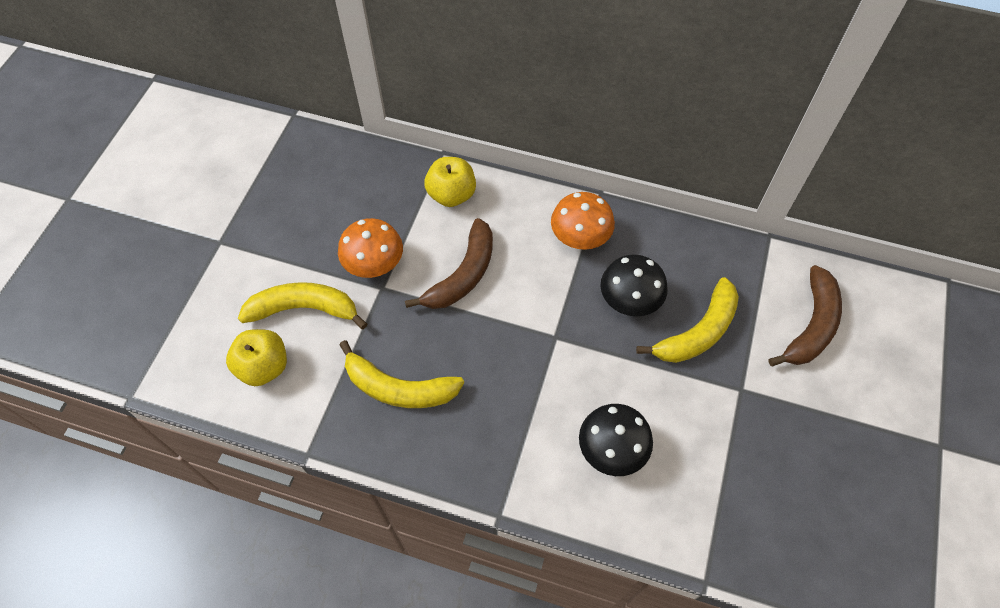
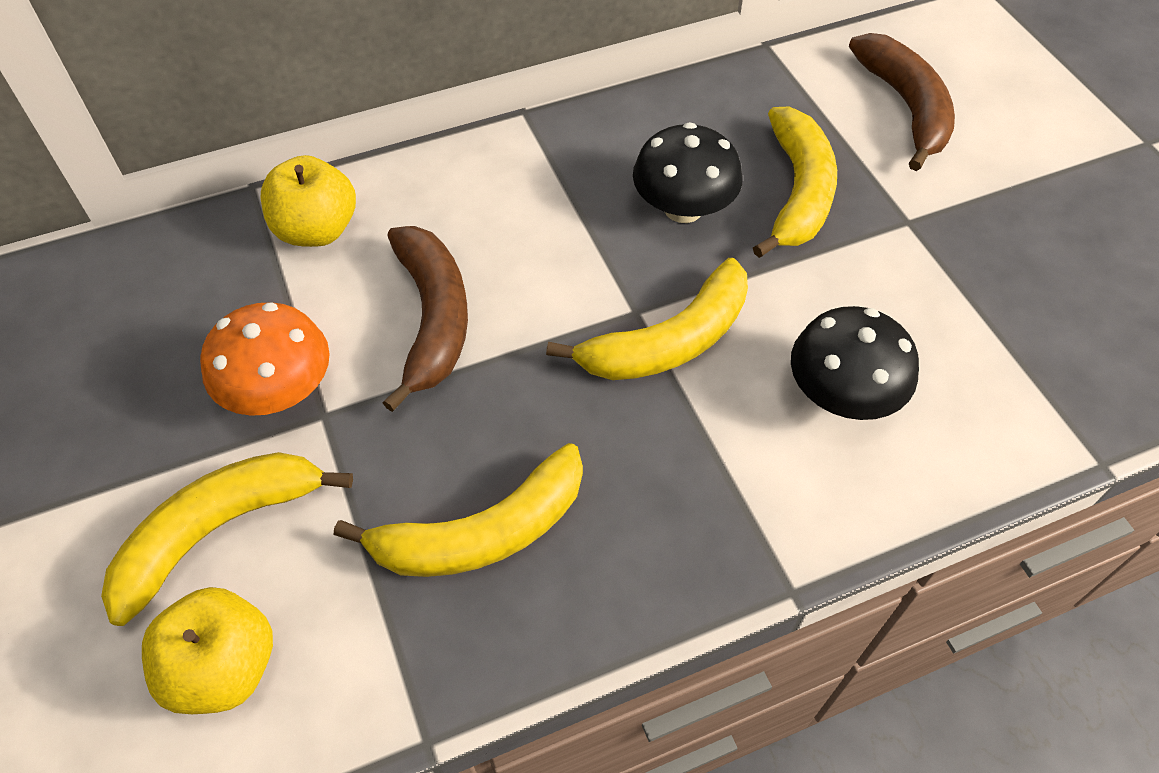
camera: 40 degrees left, 5 degrees down
(556, 362) = (668, 341): none -> yellow banana
(580, 237) = (548, 175): orange mushroom -> none

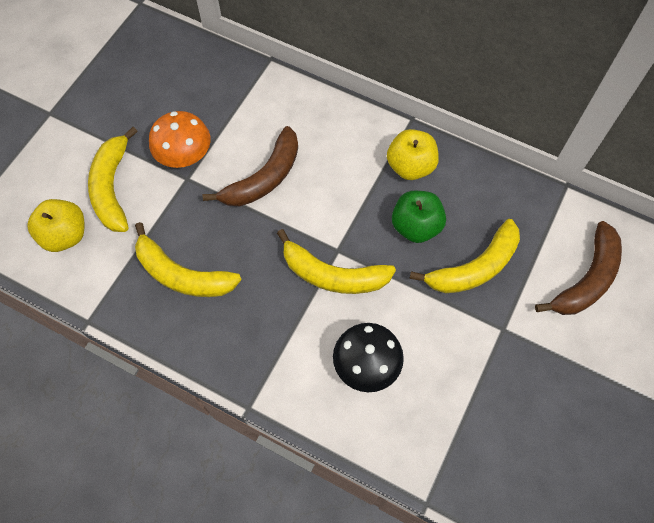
camera: 50 degrees right, 10 degrees up
(218, 530) = (112, 187): yellow banana -> yellow banana turned 105 degrees counterclockwise
(317, 230) = (270, 100): yellow apple -> yellow apple (410, 166)
(683, 208) = (416, 226): black mushroom -> green apple

